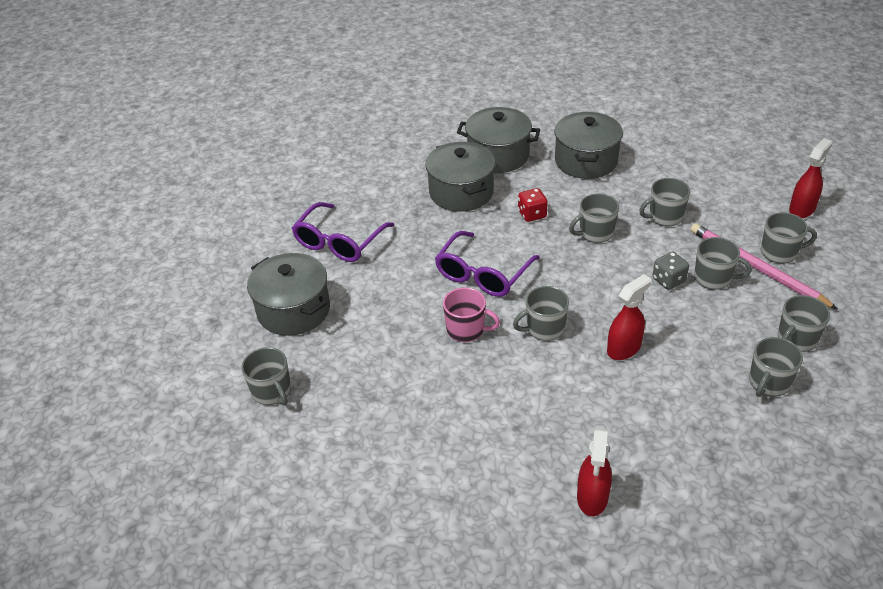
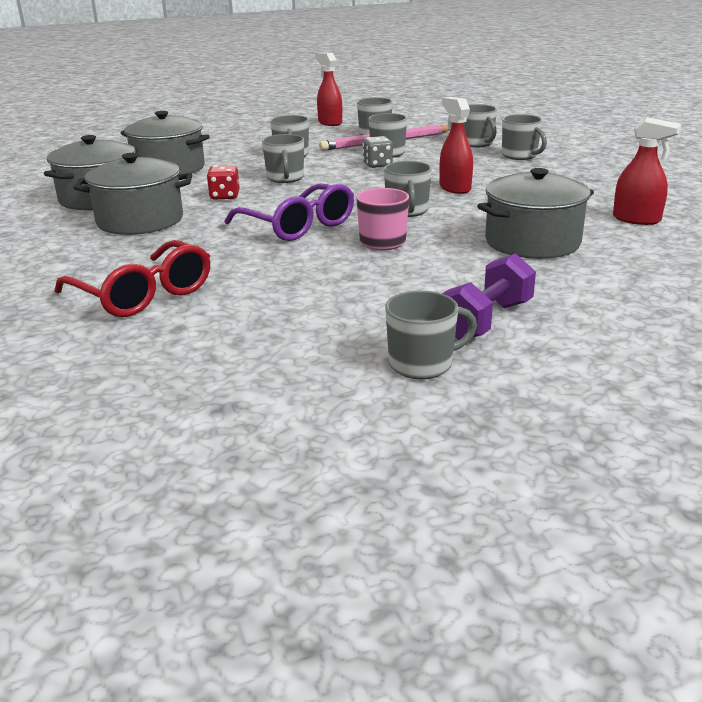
camera: 75 degrees left, 15 degrees down
(293, 310) = (259, 337): grey pot -> grey pot (532, 242)
(339, 242) = (143, 295): purple glasses -> red glasses
(339, 414) = (486, 321): none -> purple dumbbell

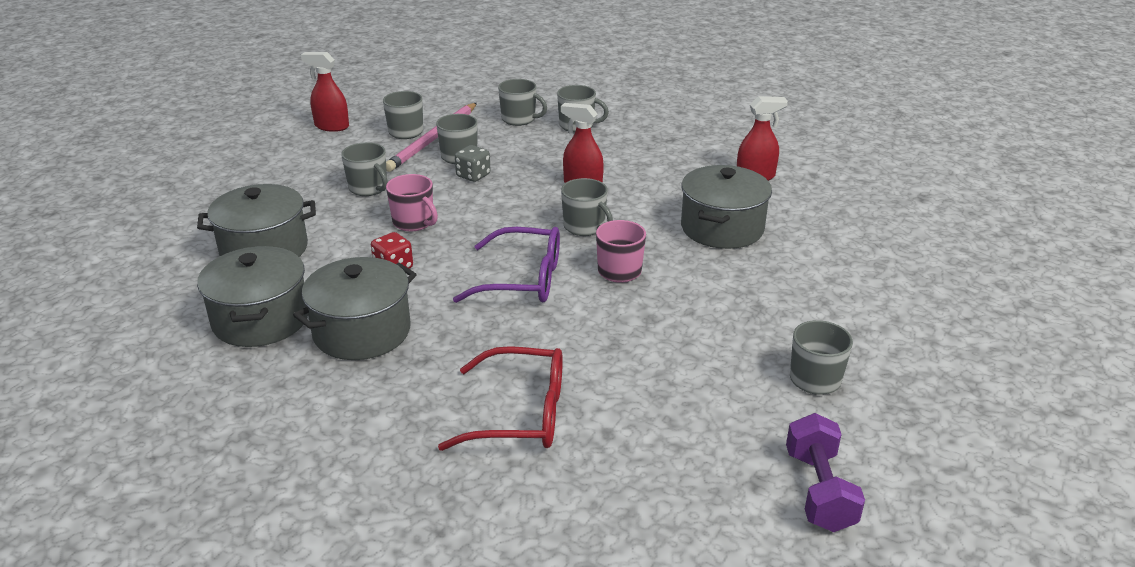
camera: 40 degrees left, 5 degrees up
(285, 178) = (414, 222): grey mug -> pink mug
(486, 321) = (798, 320): purple dumbbell -> purple dumbbell (819, 491)

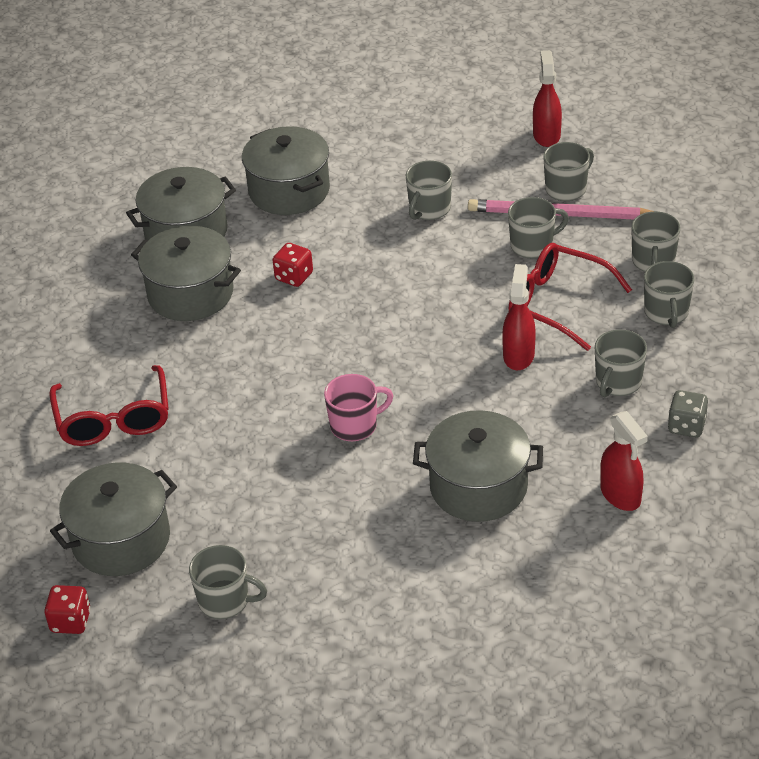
camera: 75 degrees right, 10 degrees up
(414, 222) = (378, 261): pink mug -> none
(473, 175) = (494, 269): grey dice -> grey dice (686, 426)
(523, 279) = (310, 364): purple glasses -> none
(534, 160) = (557, 303): none -> red glasses
(585, 227) = (428, 380): grey mug -> grey mug (618, 382)
(709, 435) = (121, 540): none -> grey pot
(819, 491) = (71, 621): purple dumbbell -> red dice

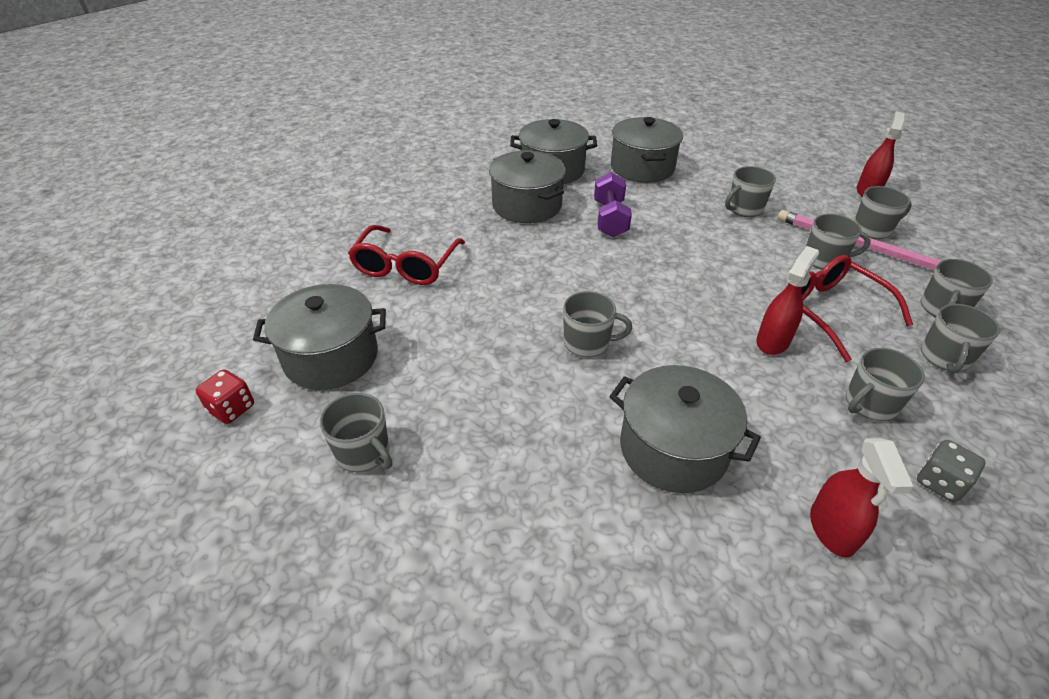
camera: 25 degrees right, 0 degrees up
(294, 276) = (610, 219): red dice -> purple dumbbell
(355, 426) = (588, 343): pink mug -> grey mug

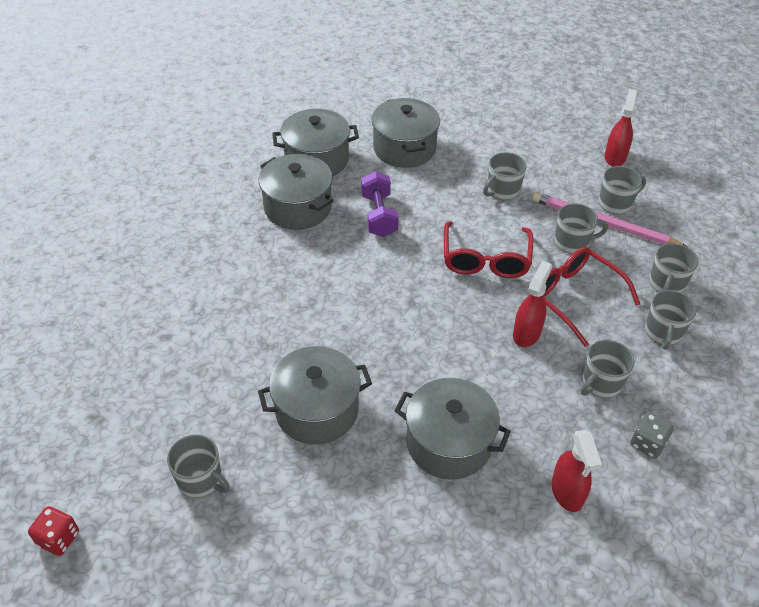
camera: 10 degrees left, 5 degrees up
(232, 409) = (76, 456): red dice -> red dice (58, 538)
(331, 357) = (149, 396): grey pot -> grey pot (317, 410)
(406, 266) = (194, 291): red glasses -> red glasses (485, 260)
(588, 343) = (372, 354): grey mug -> none

